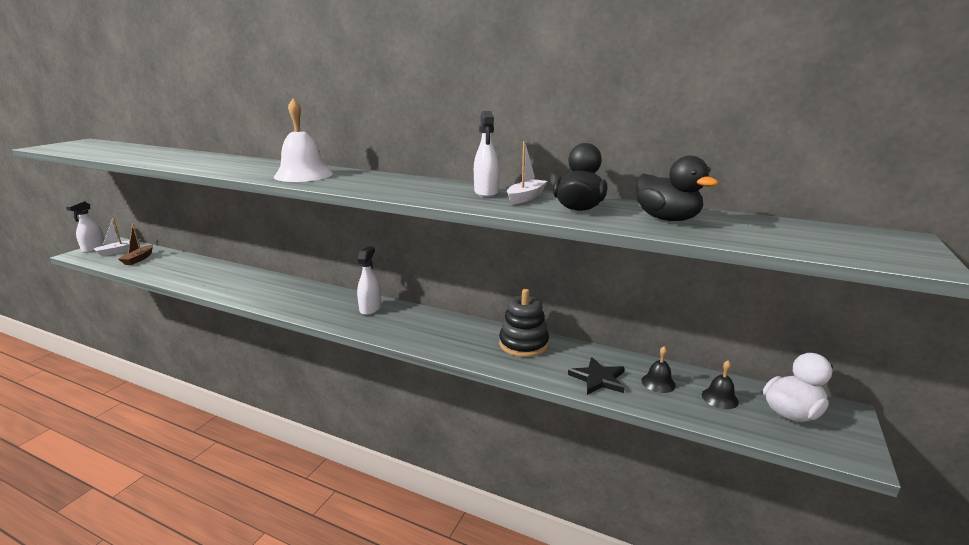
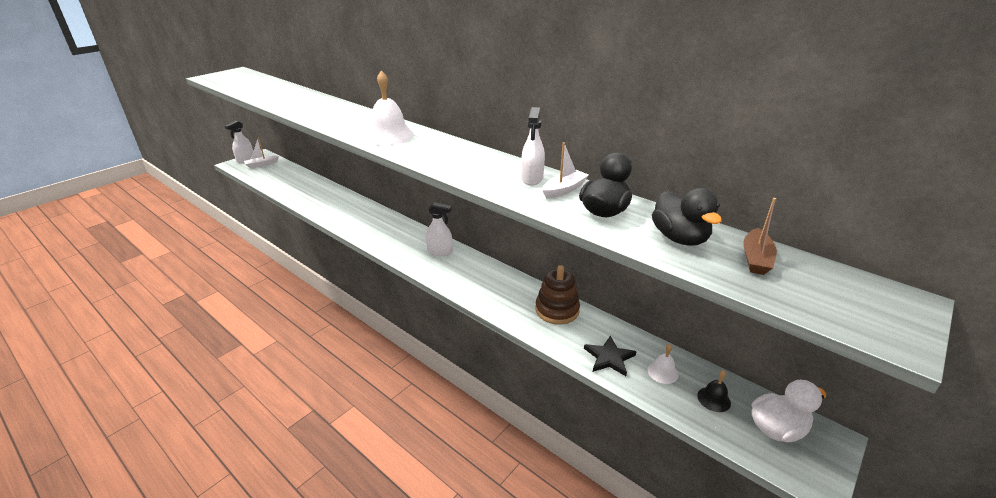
camera: 15 degrees right, 10 degrees up
(139, 259) = (275, 174): brown boat -> brown boat (756, 259)
(370, 308) = (440, 252): white spray bottle -> white spray bottle turned 75 degrees clockwise
(523, 344) = (557, 310): black stacking toy -> brown stacking toy
(658, 383) = (662, 372): black bell -> white bell

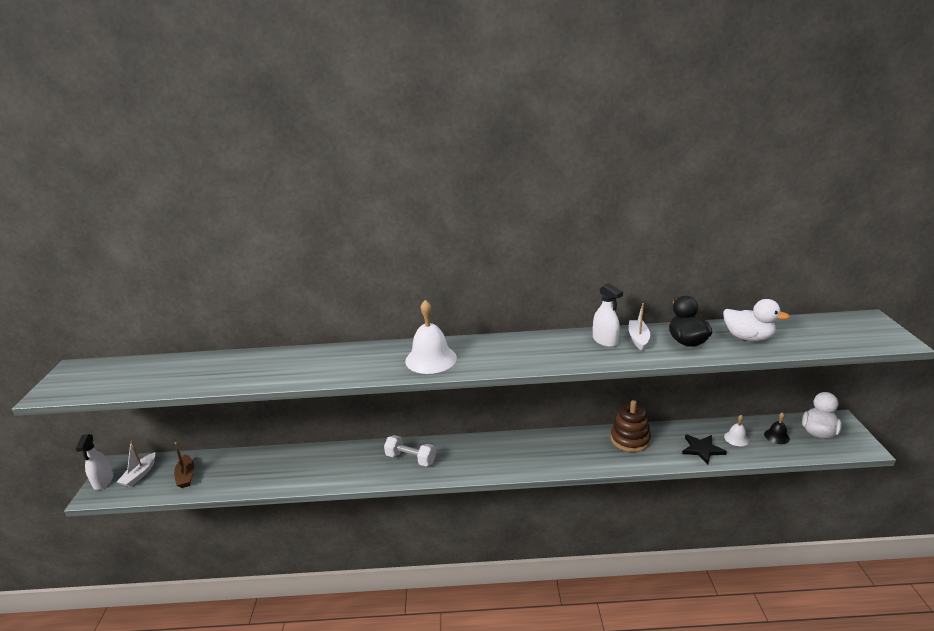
camera: 40 degrees left, 5 degrees down
(387, 230) = (411, 459): none -> white dumbbell
(440, 252) = (485, 449): white spray bottle -> none
(679, 238) = (748, 337): black duck -> white duck
(756, 259) = (794, 330): brown boat -> brown boat (186, 476)

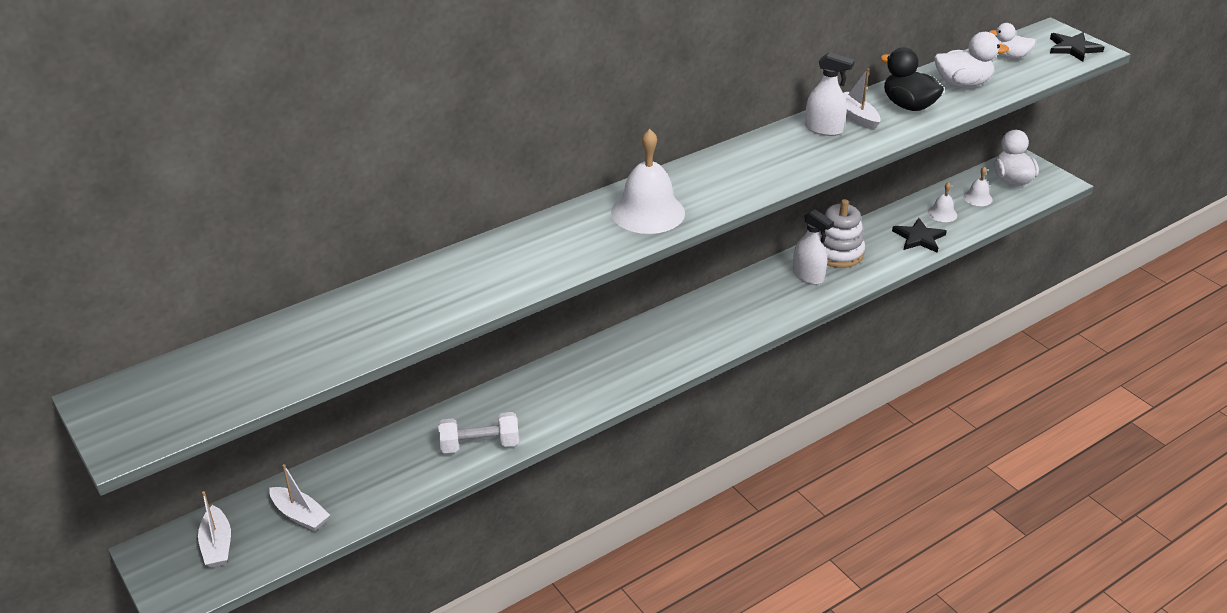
camera: 35 degrees left, 10 degrees up
(103, 481) = (164, 578): white spray bottle -> white spray bottle (808, 276)
(186, 476) = (300, 515): brown boat -> white boat
(411, 459) = (604, 369): white dumbbell -> white dumbbell (479, 445)
(630, 439) = (837, 253): brown stacking toy -> white stacking toy
(776, 436) = (977, 198): black bell -> white bell
(810, 328) = (1010, 57): none -> white duck
(878, 335) = (1073, 48): none -> black star

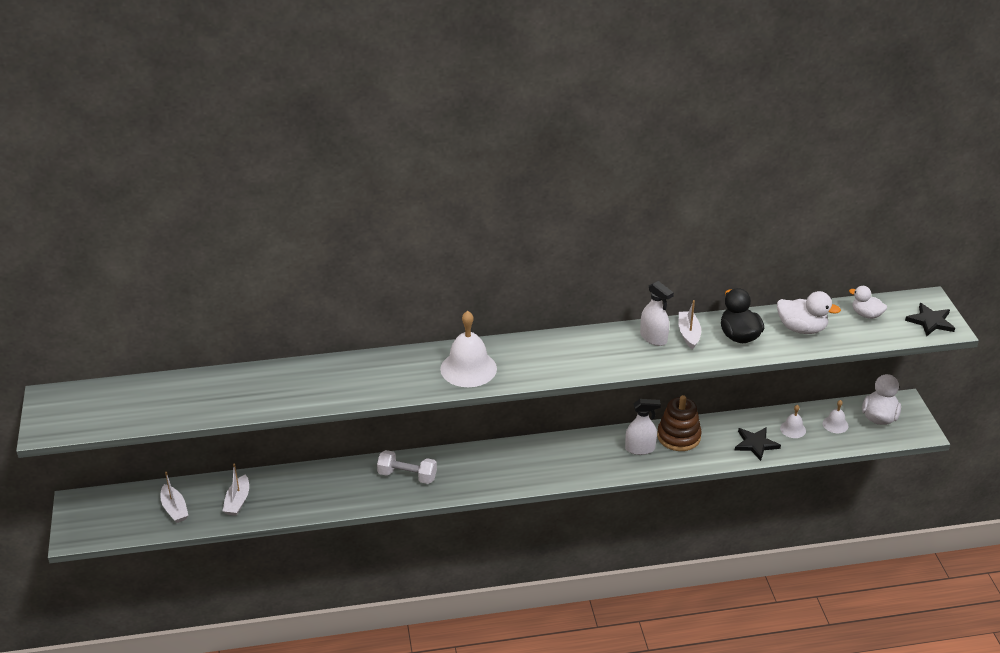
camera: 25 degrees right, 0 degrees up
(217, 545) = (116, 511): white boat -> white boat (237, 501)
(479, 445) = (314, 500): white dumbbell -> white dumbbell (407, 476)
(808, 276) = (640, 448): white spray bottle -> white spray bottle turned 75 degrees counterclockwise
(837, 253) = (678, 436): white stacking toy -> brown stacking toy

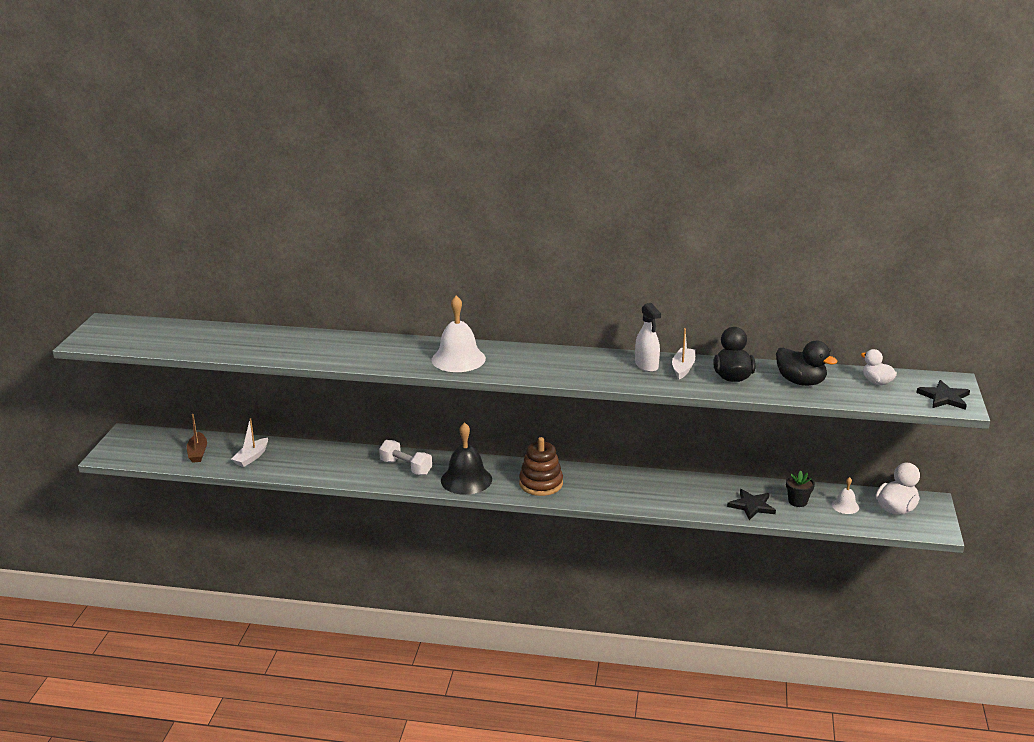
camera: 20 degrees right, 10 degrees down
(174, 509) = (198, 453): white boat -> brown boat
(476, 477) = (466, 480): none -> black bell
(640, 448) = (633, 488): white spray bottle -> none
(678, 436) = (677, 486): brown stacking toy -> brown stacking toy (541, 483)
(793, 429) = (797, 501): white bell -> black flower pot
(801, 329) = (801, 382): white duck -> black duck

